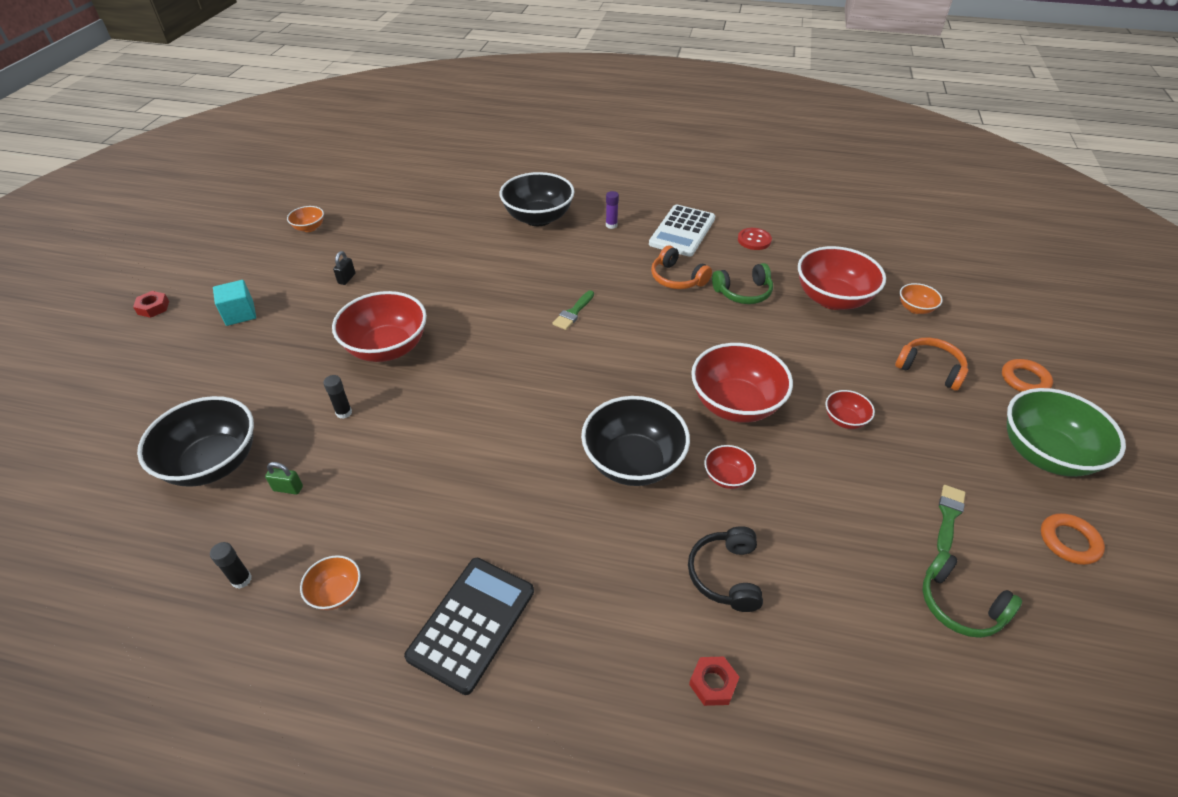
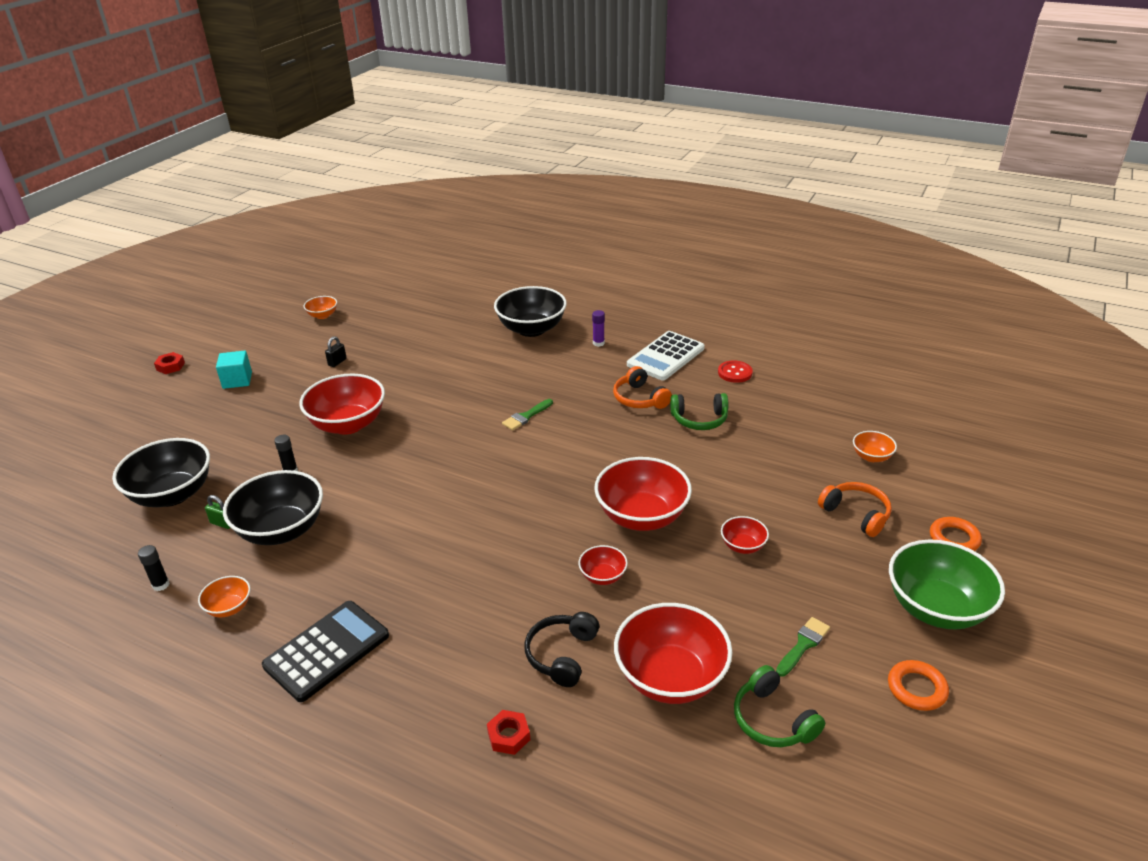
camera: 15 degrees right, 10 degrees down
(633, 462) = (522, 550): black bowl -> black bowl (281, 530)
(832, 299) = (788, 437): red bowl -> red bowl (670, 677)

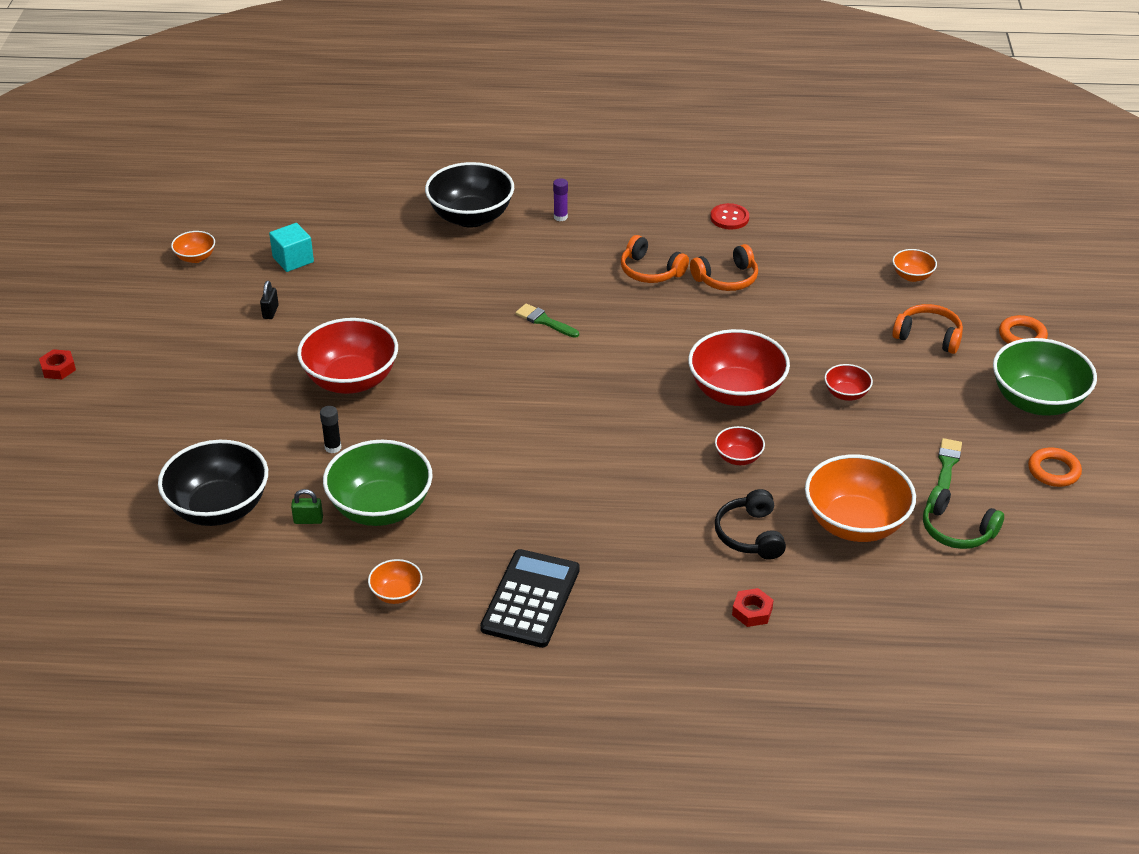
camera: 25 degrees left, 5 degrees up
(161, 585) = (301, 596): black glue stick -> none
(237, 380) = (165, 364): turquoise cube -> turquoise cube (293, 260)
(281, 530) = (381, 508): black bowl -> green bowl
(526, 416) = (544, 321): green brush -> green brush turned 105 degrees clockwise
(666, 357) = (645, 216): white calculator -> none
(670, 677) = (855, 524): red bowl -> orange bowl
(699, 419) = (726, 279): green headphones -> orange headphones

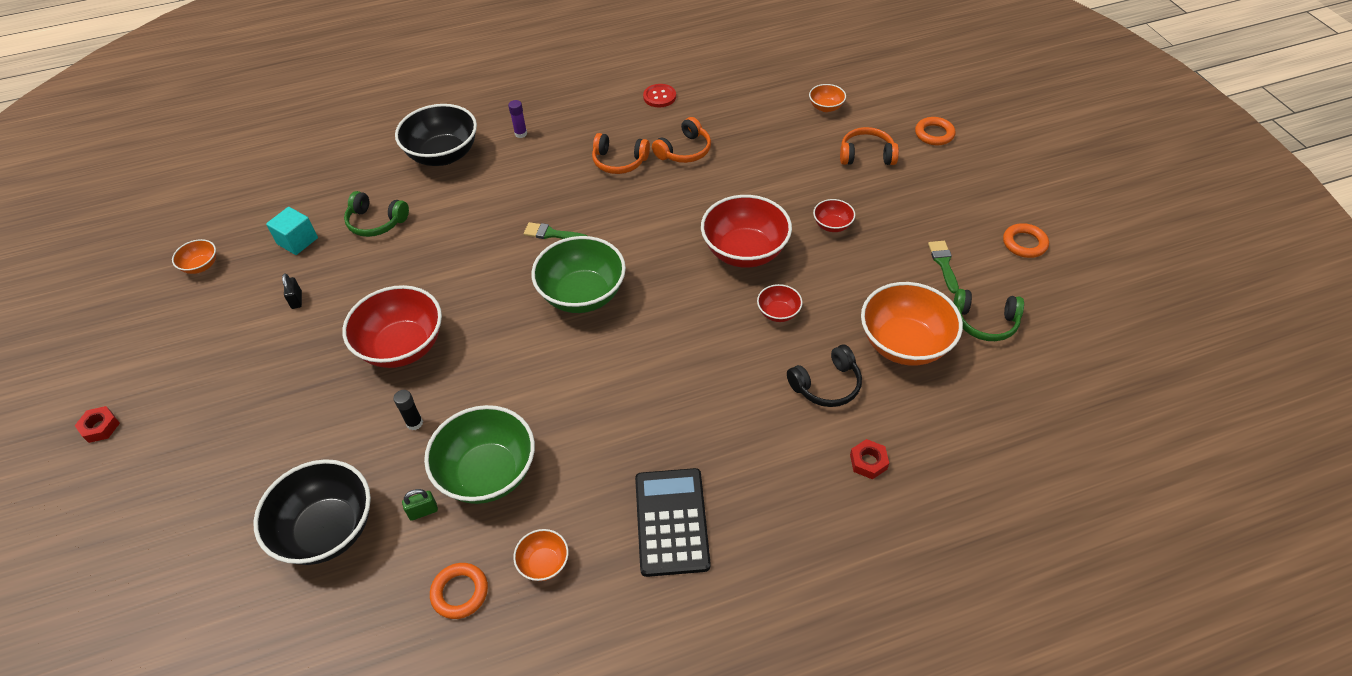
camera: 20 degrees left, 10 degrees up
(311, 592) = (460, 592): none -> orange ring
(375, 263) = (376, 222): none -> green headphones
(750, 535) = (826, 385): black headphones -> black headphones turned 90 degrees counterclockwise
(1037, 401) = (977, 187): green bowl -> green bowl (582, 295)

